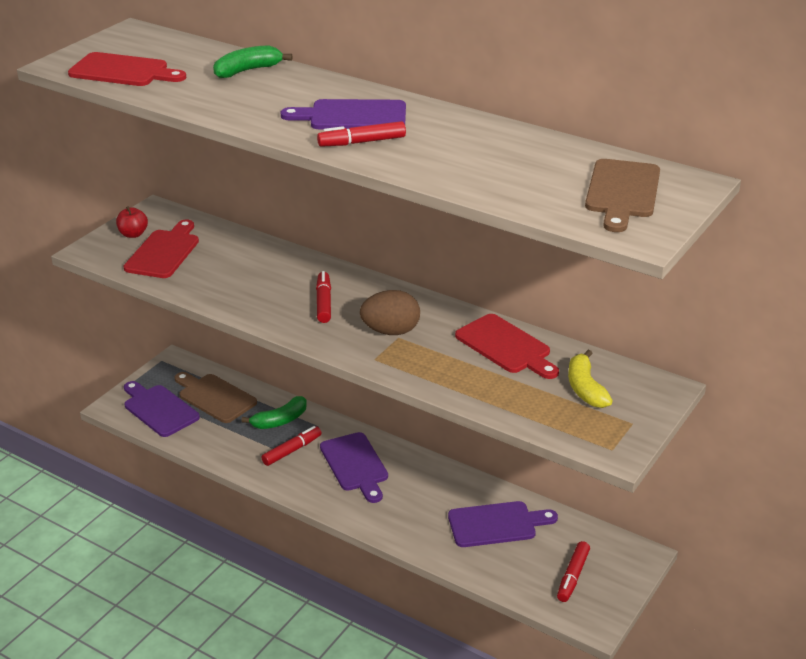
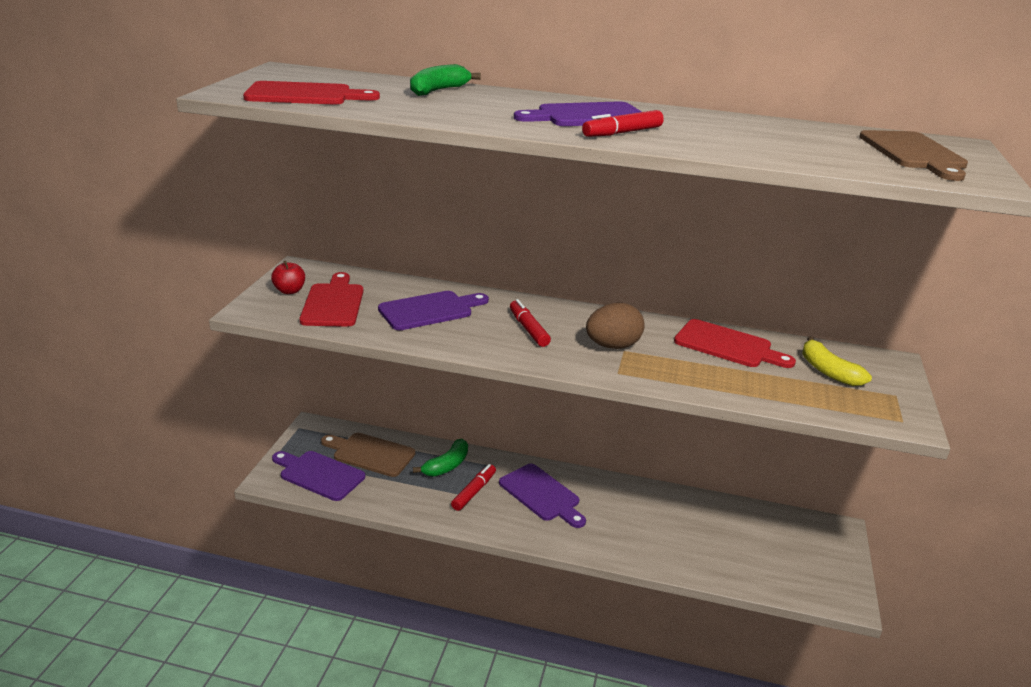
camera: 20 degrees left, 5 degrees down
(496, 524) = (702, 526): purple cutting board -> purple cutting board (429, 310)
(572, 576) = (799, 561): red marker -> none

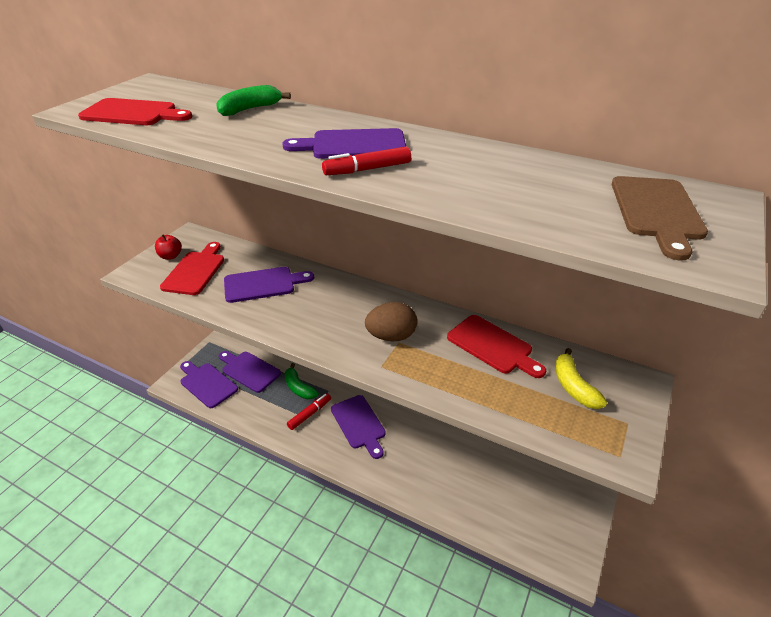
camera: 15 degrees right, 10 degrees up
(370, 454) = (249, 370): brown cutting board -> purple cutting board
(447, 465) = (299, 388): green banana -> green banana turned 90 degrees clockwise
(528, 329) = (331, 311): red marker -> none

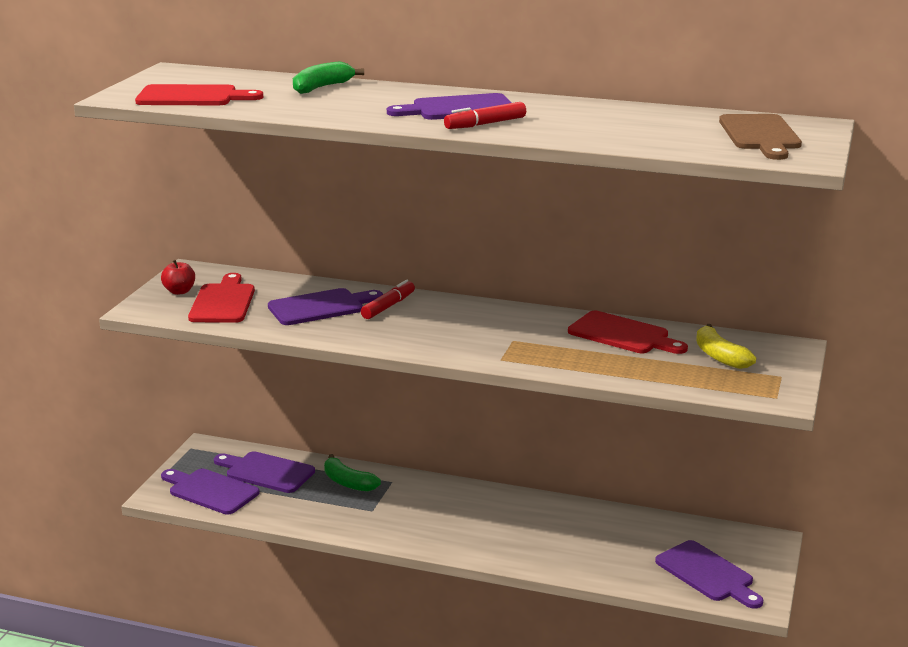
camera: 10 degrees left, 15 degrees down
(310, 414) = (374, 506): red marker -> red marker (388, 306)
(359, 424) = (448, 509): purple cutting board -> purple cutting board (707, 574)
(391, 336) = (502, 336): brown egg -> none

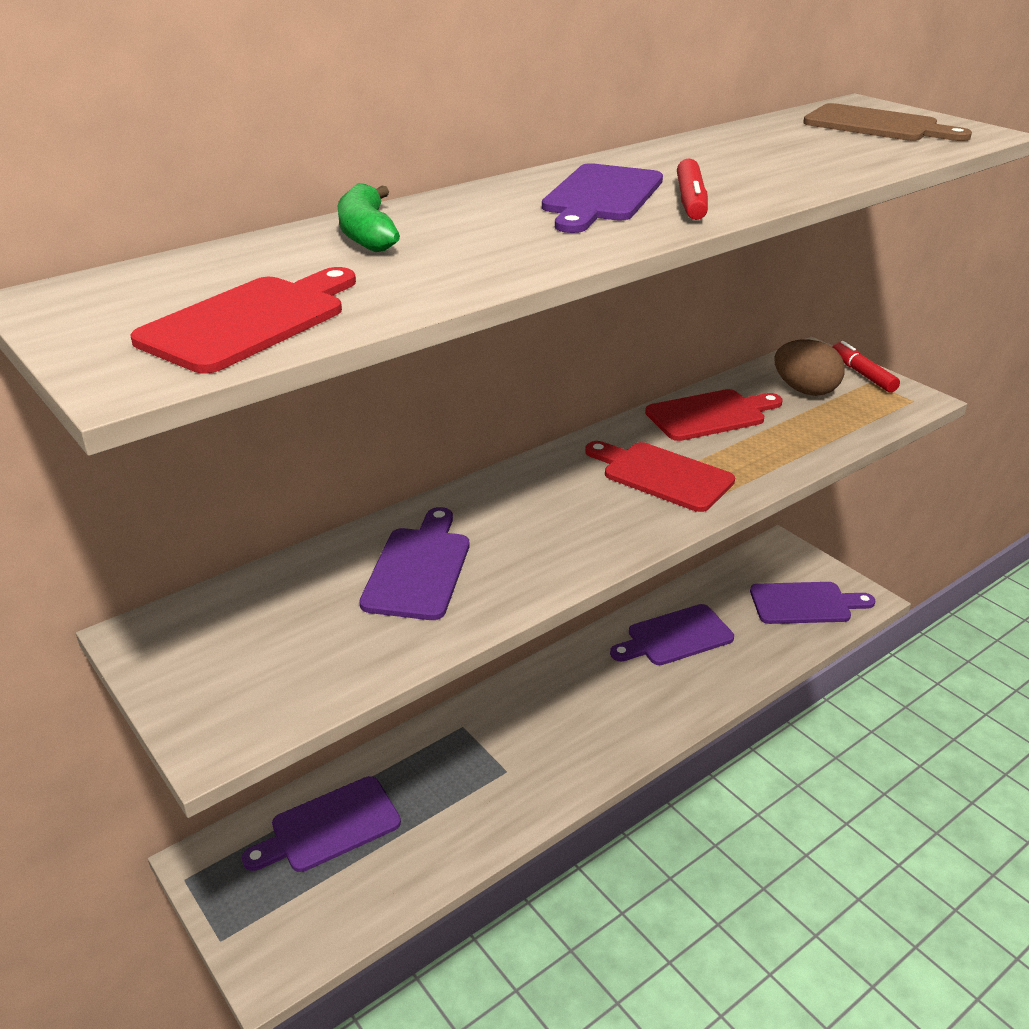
camera: 55 degrees left, 10 degrees up
(179, 291) = (203, 674): red apple -> none
(210, 491) = (315, 906): purple cutting board -> purple cutting board (675, 637)
(223, 302) = (296, 645): red cutting board -> red cutting board (662, 475)
(348, 482) = (429, 763): green banana -> none
(388, 306) = (478, 519): red marker -> red marker (862, 374)
(720, 356) = (805, 390): yellow banana -> brown egg

